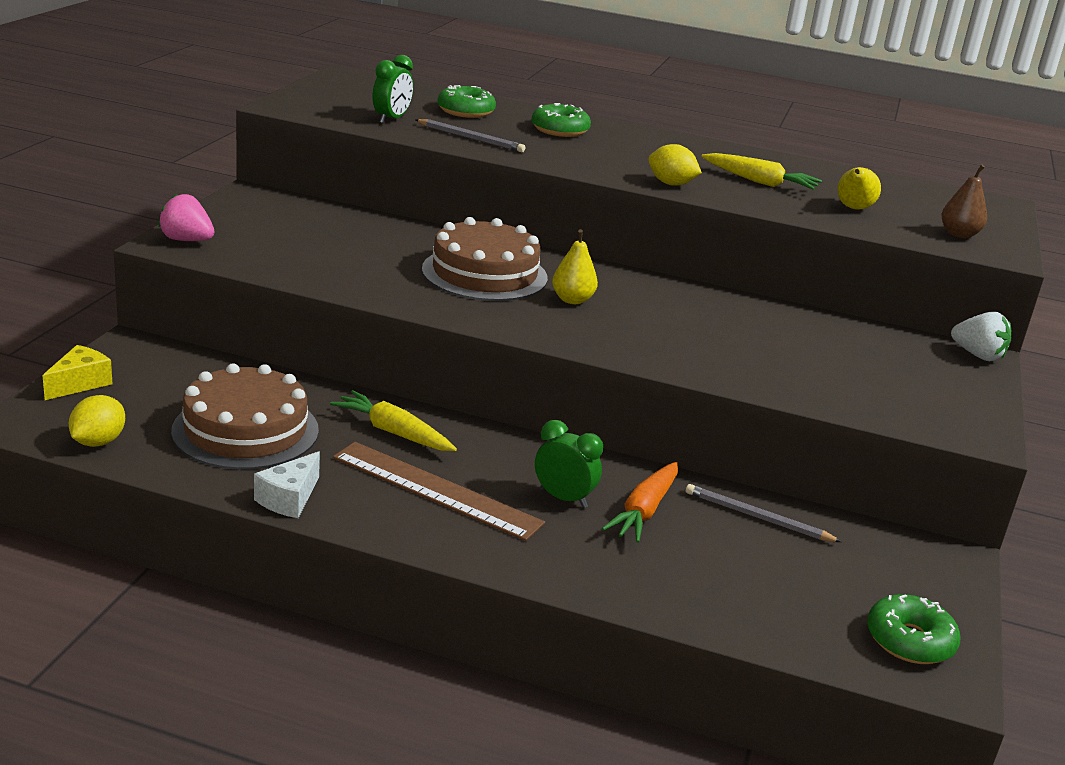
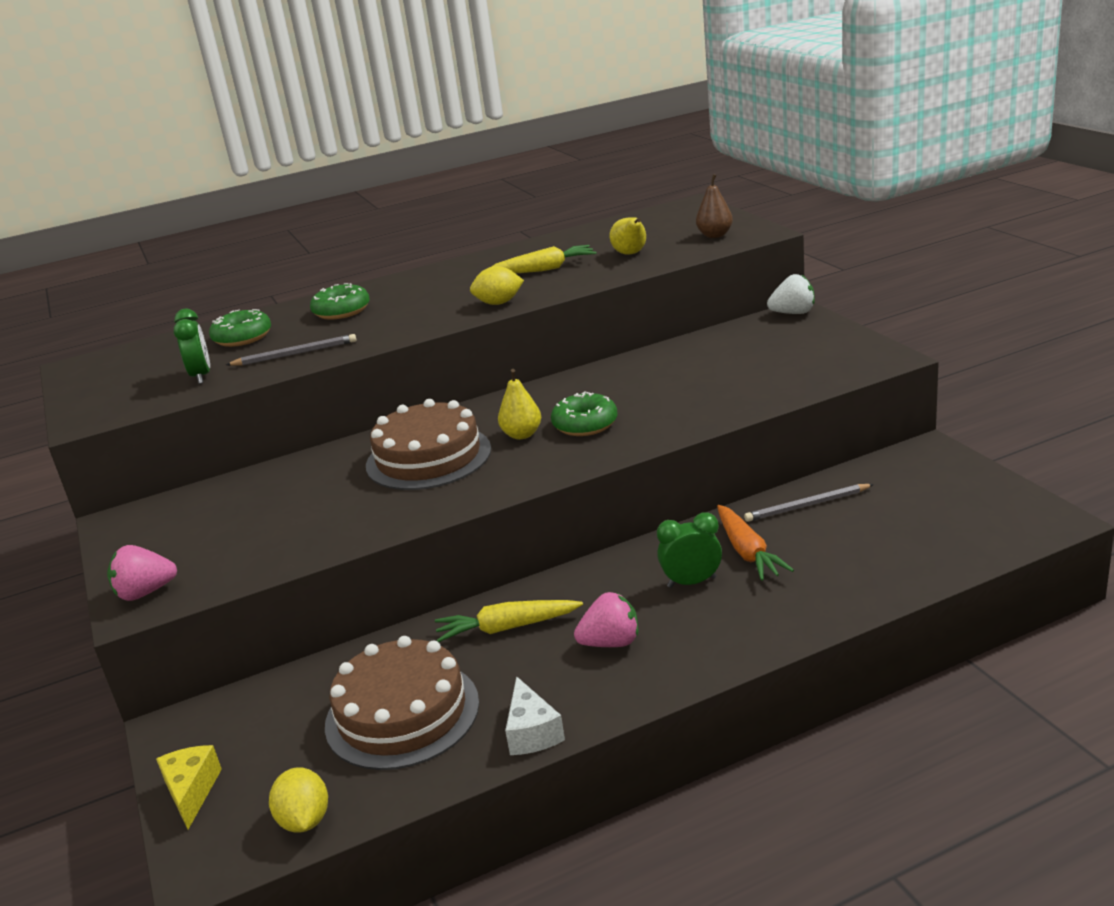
camera: 35 degrees left, 0 degrees up
(435, 490) = (611, 643): brown ruler -> pink strawberry
(909, 641) = (996, 513): green donut -> green donut (585, 424)

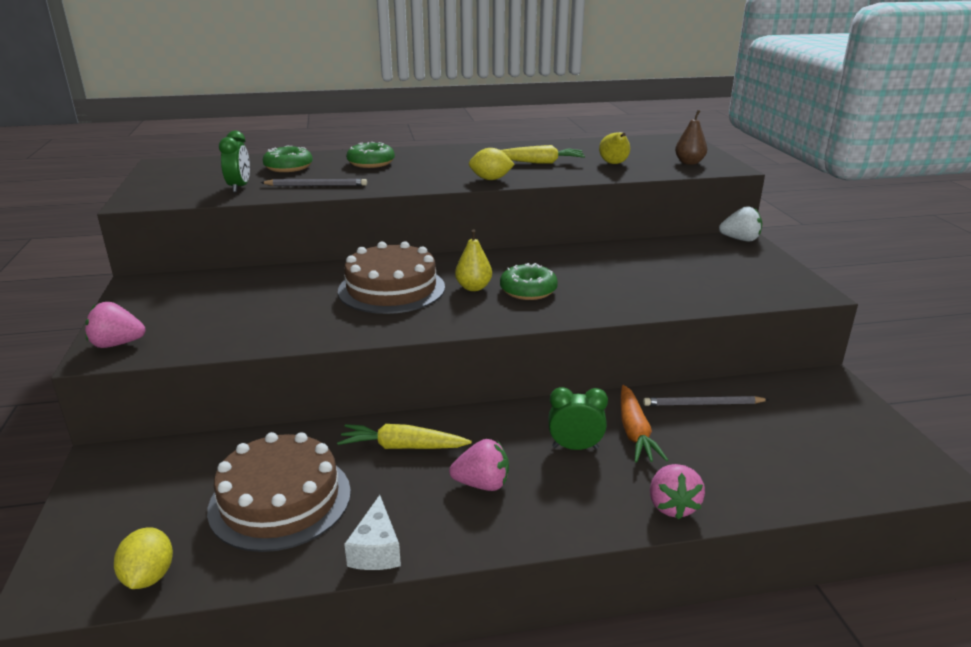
camera: 10 degrees right, 0 degrees up
(191, 791) = (81, 521): yellow cheese -> none
(812, 614) = (672, 506): none -> pink strawberry

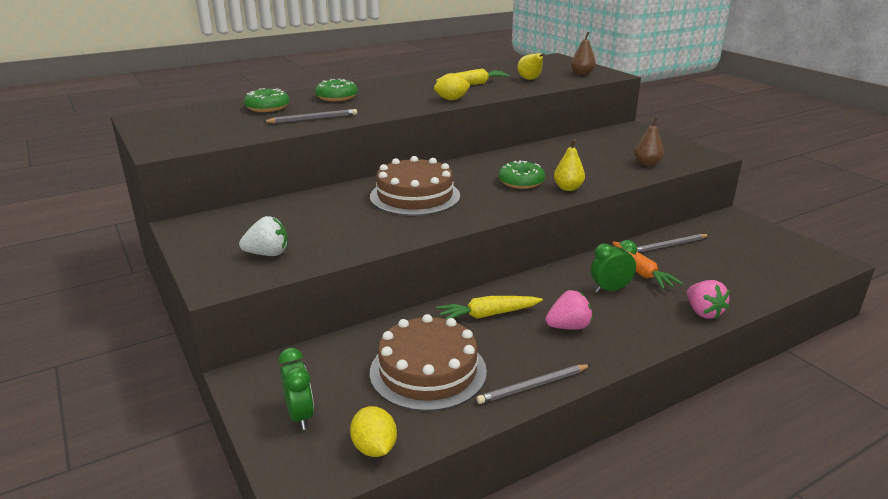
camera: 20 degrees left, 0 degrees up
(117, 344) = (222, 274): pink strawberry -> none
(239, 187) = (245, 128): green clock -> green clock (300, 416)
(376, 550) = (533, 386): white cheese -> grey pencil
(473, 287) = (478, 186): yellow pear -> yellow pear (568, 188)
(713, 290) = (647, 163): none -> brown pear
(740, 239) = (632, 128): white strawberry -> white strawberry (268, 254)

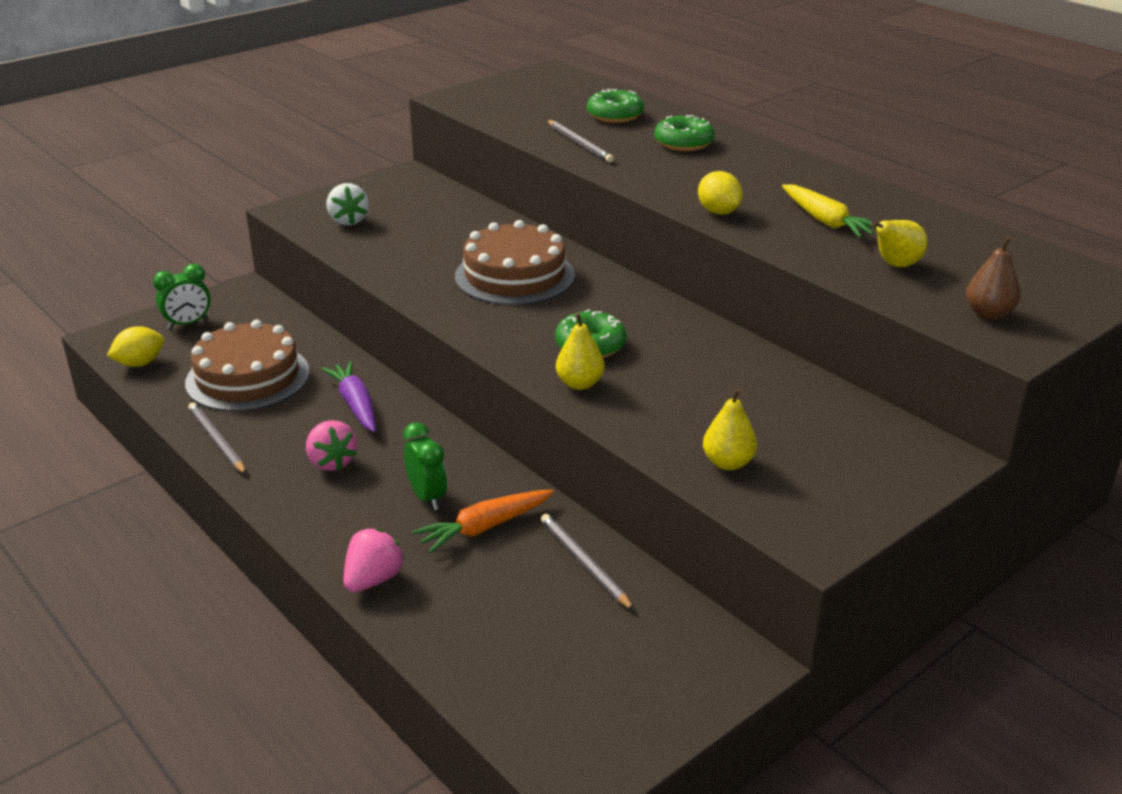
camera: 80 degrees right, 5 degrees up
(487, 315) = (355, 404): yellow carrot -> purple carrot
(647, 163) = (728, 463): brown pear -> yellow pear
(703, 312) = (373, 580): pink strawberry -> pink strawberry turned 150 degrees clockwise

